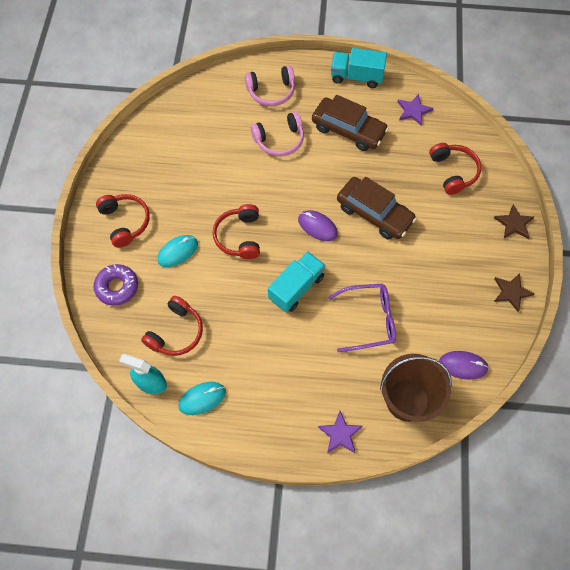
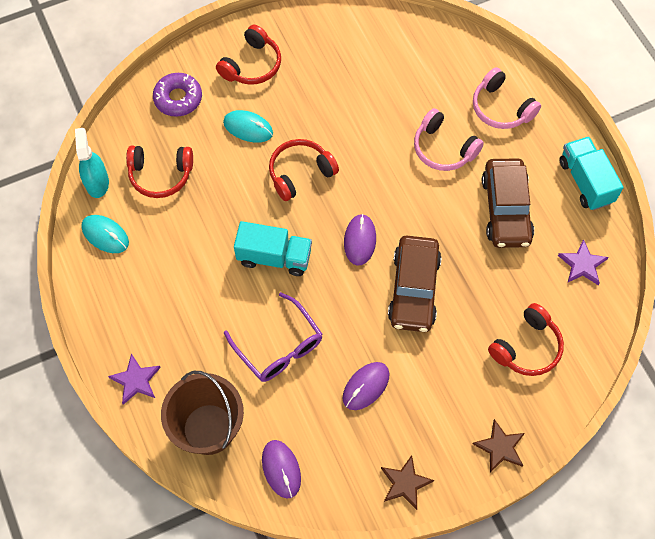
camera: 60 degrees right, 0 degrees up
(430, 280) = (366, 386): none -> purple mouse

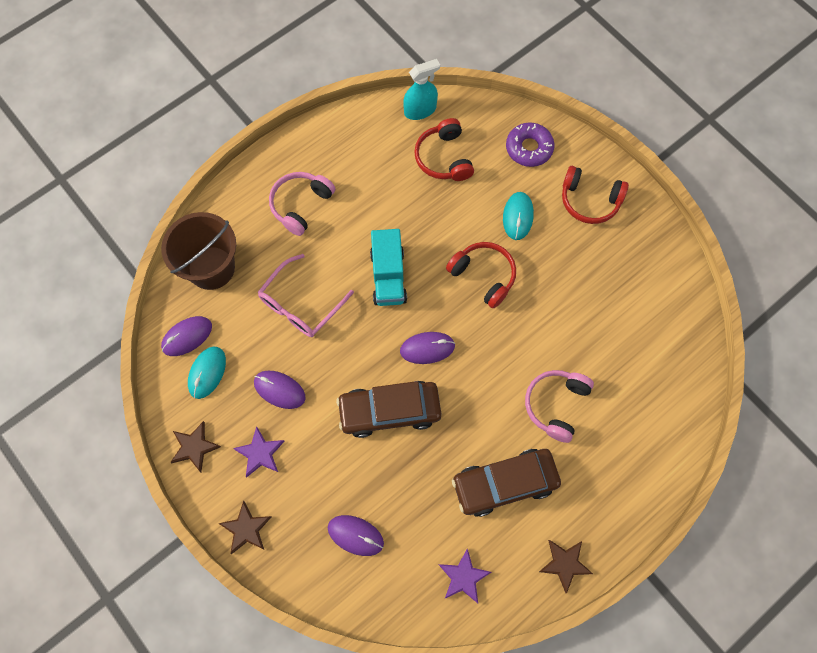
camera: 75 degrees right, 5 degrees up
(105, 235) = (371, 133): turquoise mouse -> turquoise mouse (207, 373)
(136, 380) = (242, 198): purple star -> purple star (260, 453)
(279, 347) = (300, 304): purple glasses -> pink glasses
(501, 108) = (626, 454): pink headphones -> pink headphones (301, 205)
(527, 347) = (355, 535): red headphones -> purple mouse
(585, 181) = (565, 564): turquoise truck -> brown star

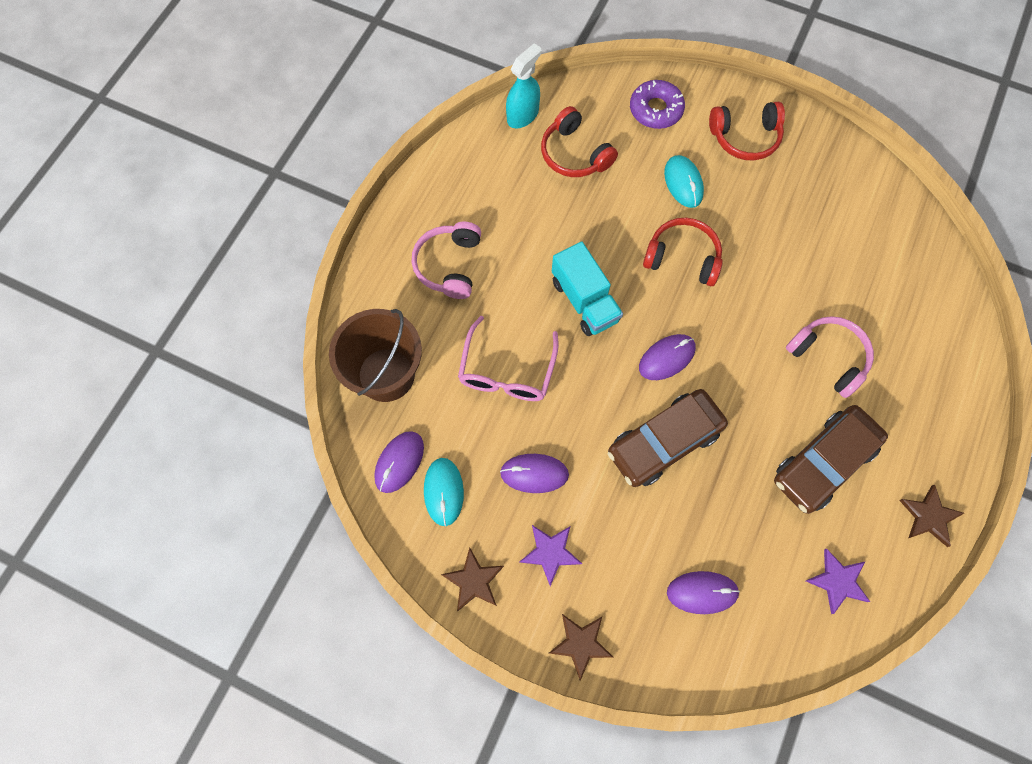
camera: 25 degrees left, 0 degrees up
(556, 405) = (828, 357): pink headphones -> pink headphones turned 135 degrees clockwise

